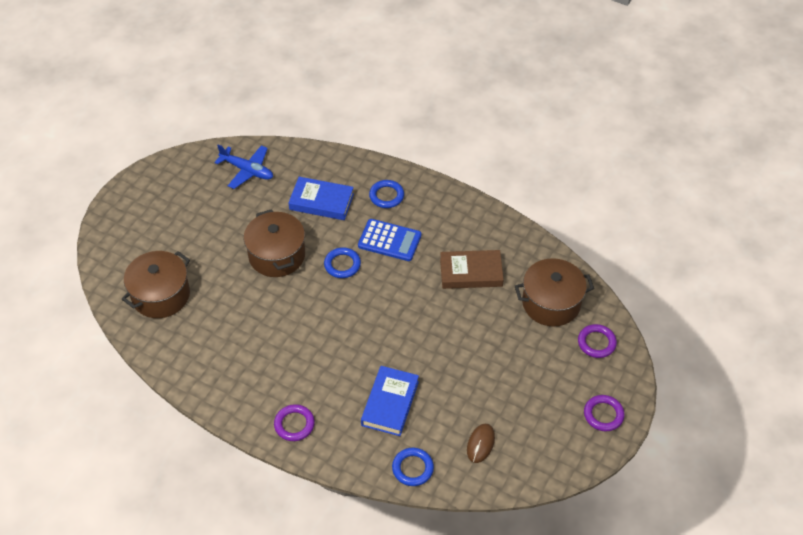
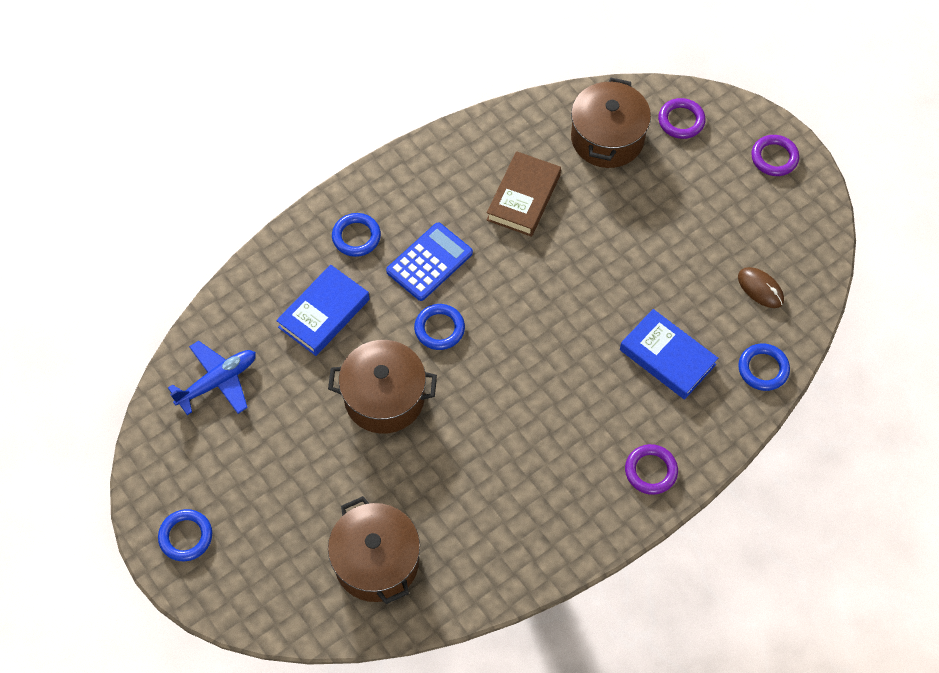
camera: 65 degrees left, 10 degrees up
(138, 197) = (186, 537): none -> blue ring

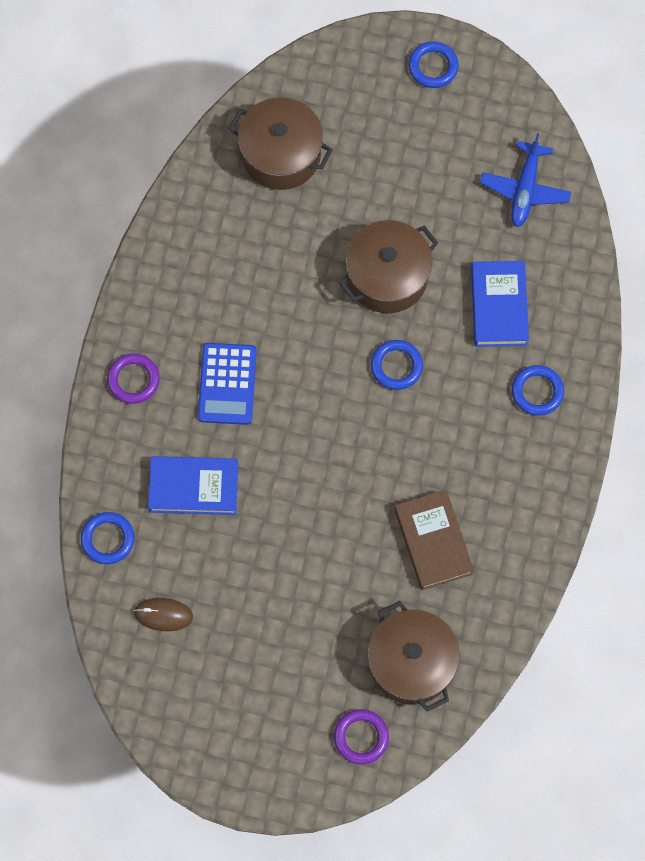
camera: 140 degrees right, 10 degrees up
(429, 262) = (457, 417): blue calculator -> blue calculator (227, 384)
(774, 158) = (247, 765): purple ring -> none

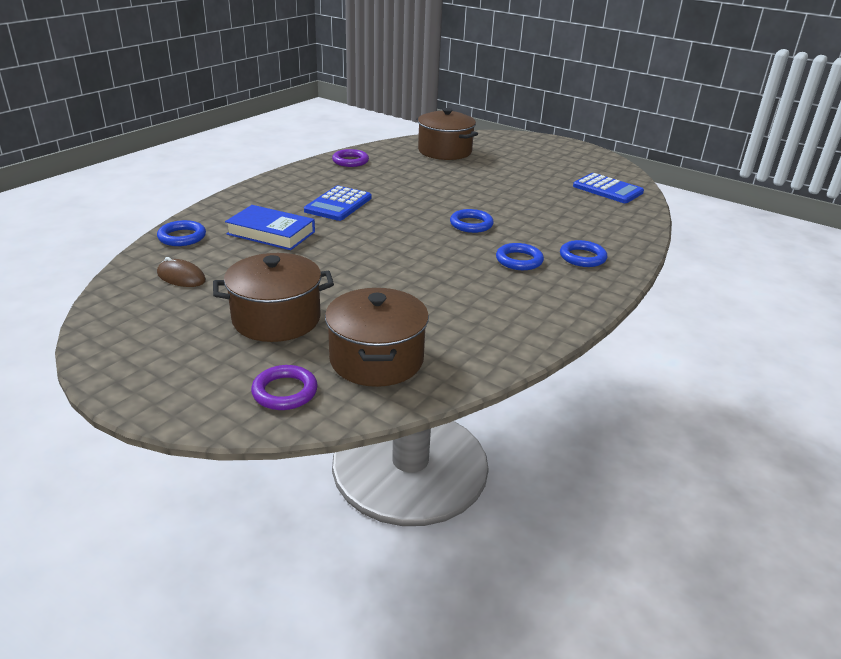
camera: 20 degrees right, 40 degrees down
(133, 380) = (275, 190): purple ring -> purple ring (350, 161)
(387, 277) = (487, 195): brown pot -> brown pot (276, 319)
(433, 67) = (562, 148): blue ring -> blue ring (519, 260)
(433, 541) = (447, 300): brown book -> none
(498, 306) = (567, 220): blue book -> none
(525, 189) = (607, 189): blue plane -> blue calculator

